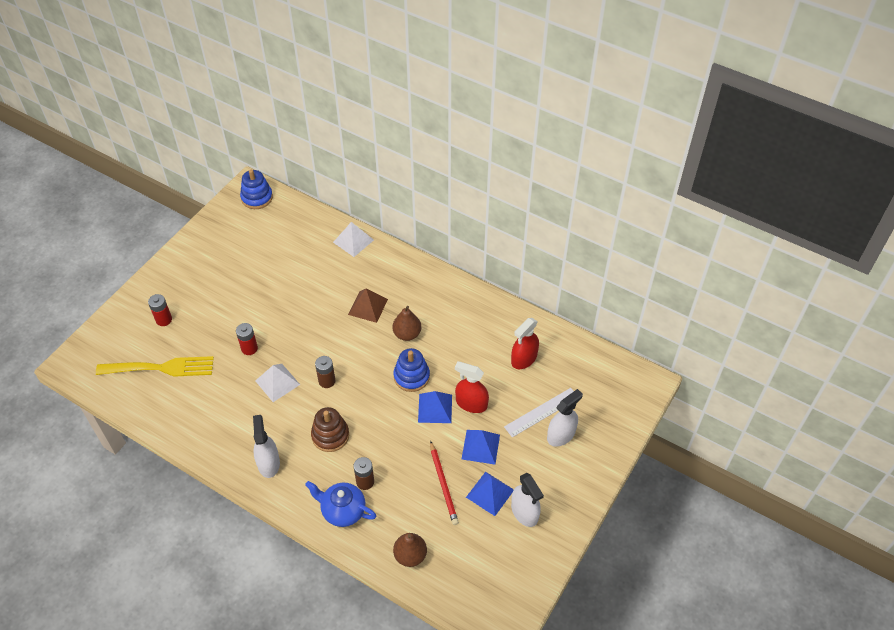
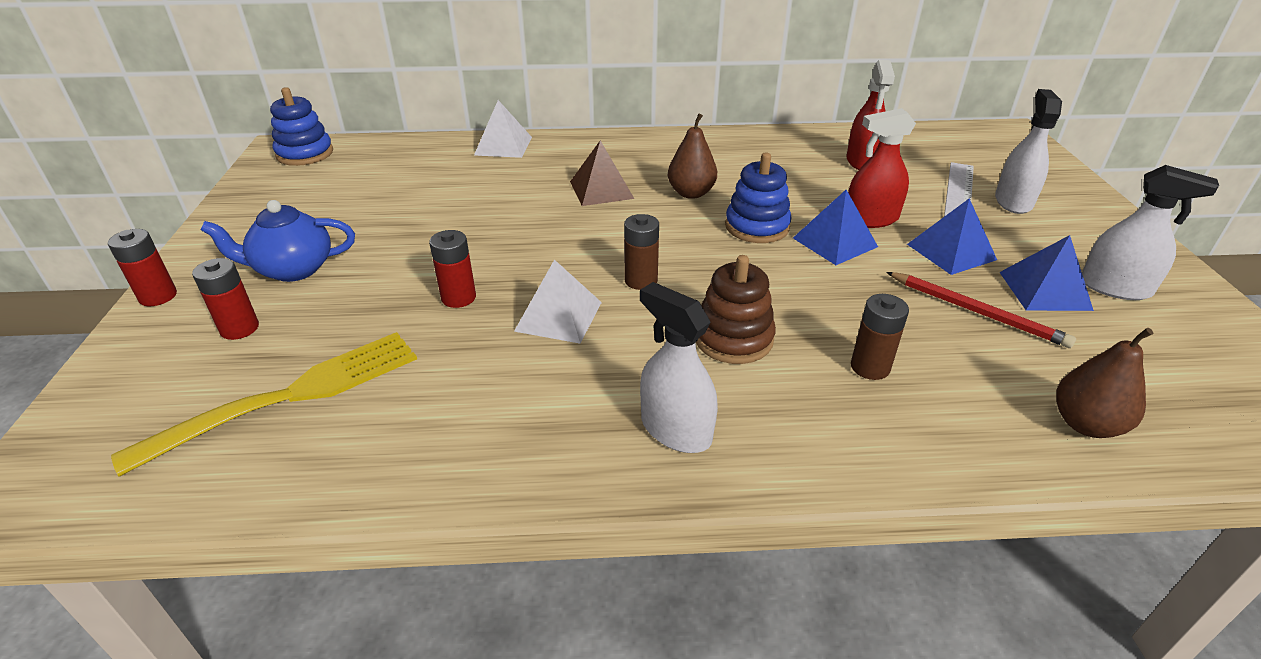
camera: 35 degrees left, 15 degrees down
(146, 282) = (158, 296): none -> red battery
(343, 510) = (895, 425): blue teapot -> blue teapot (293, 269)

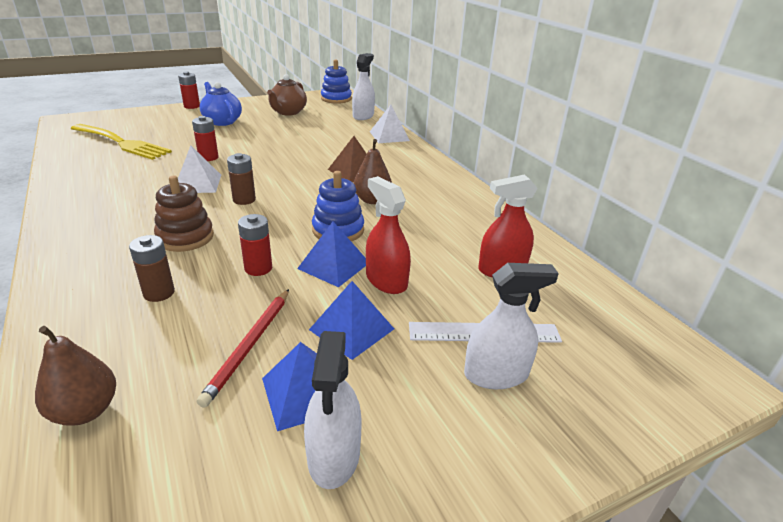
camera: 65 degrees right, 5 degrees down
(239, 328) = (171, 124): red battery -> red battery (258, 268)
(319, 202) = (288, 112): none -> brown teapot
(676, 429) = (92, 230): white spray bottle -> white spray bottle (363, 116)

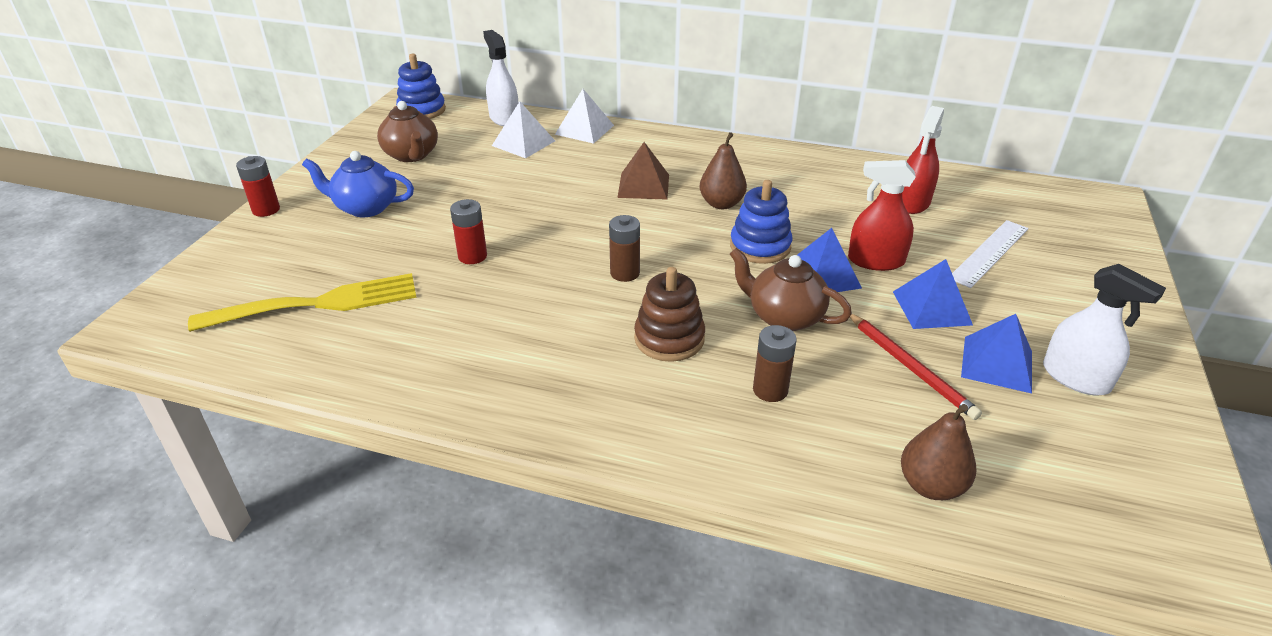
camera: 45 degrees left, 5 degrees up
(197, 183) = (540, 288): white pyramid -> white pyramid (523, 143)
(258, 268) = (784, 317): red battery -> brown teapot
(496, 374) = (1041, 272): white spray bottle -> none

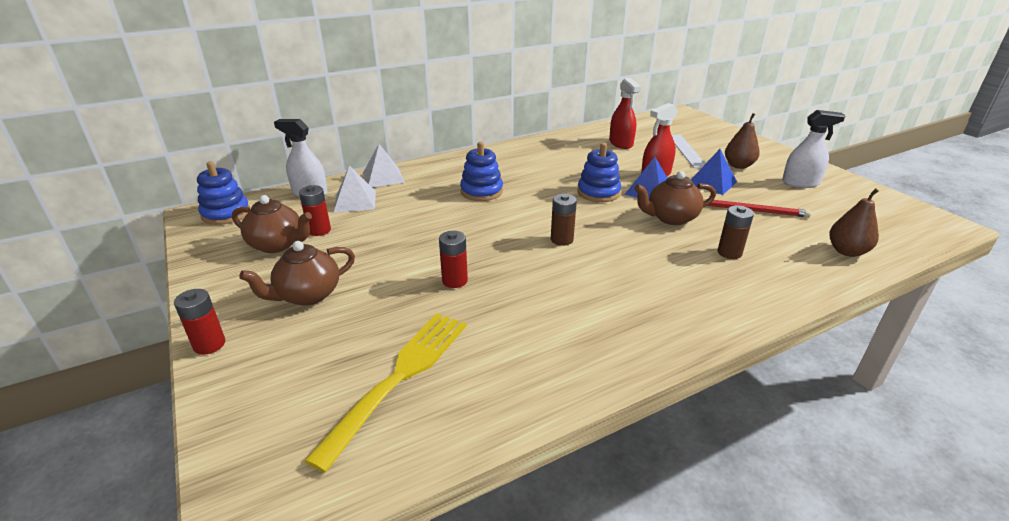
camera: 45 degrees left, 5 degrees down
(365, 208) = (308, 295): blue teapot -> brown teapot
(456, 157) = (319, 230): none -> red battery
(643, 186) = (481, 191): brown pyramid -> blue stacking toy
(669, 339) = (646, 258): brown stacking toy -> none
(721, 204) = (540, 181): brown pear -> brown pear (738, 165)
(997, 364) = (772, 192): blue pyramid -> none

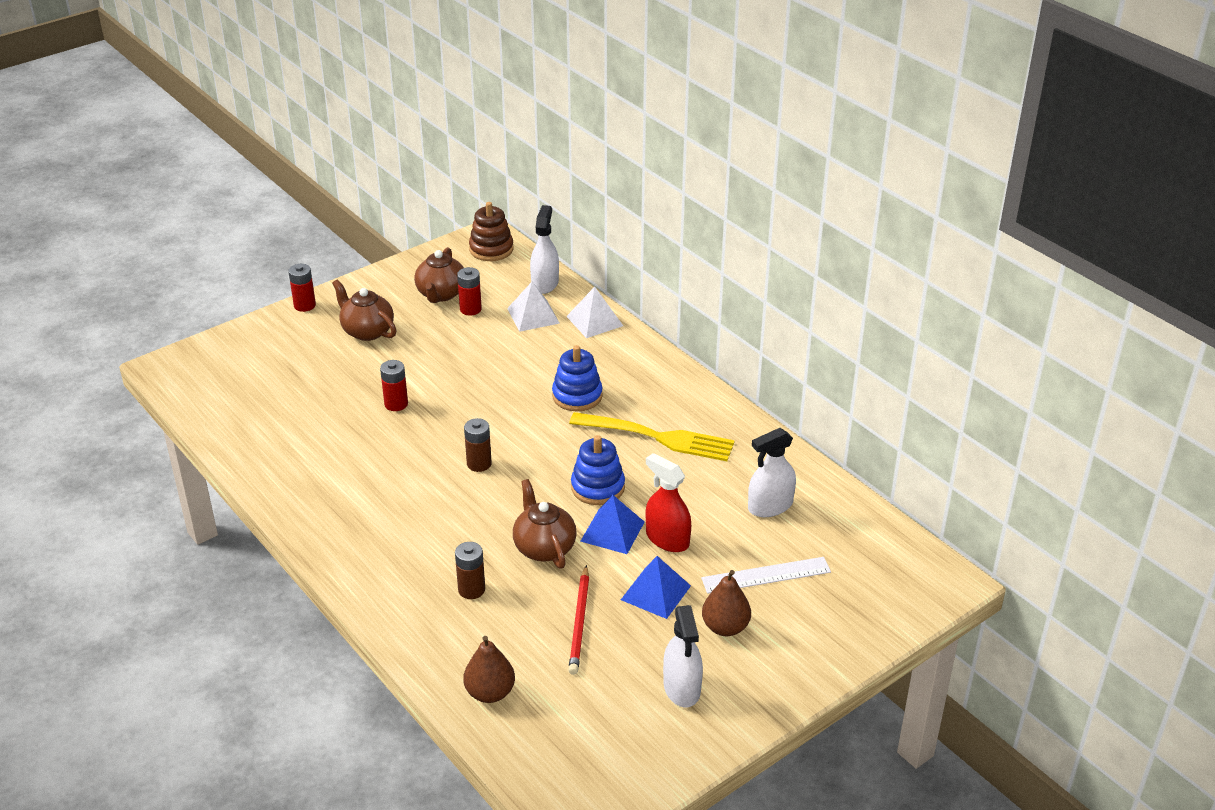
camera: 80 degrees right, 5 degrees up
(226, 214) = (491, 249): blue stacking toy -> brown stacking toy
(399, 378) = (271, 398): yellow fork -> yellow fork (657, 437)
(621, 143) = (770, 506): red spray bottle -> white spray bottle

